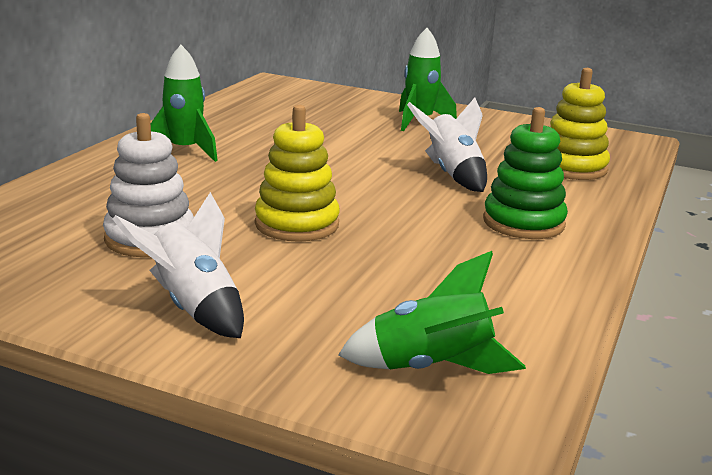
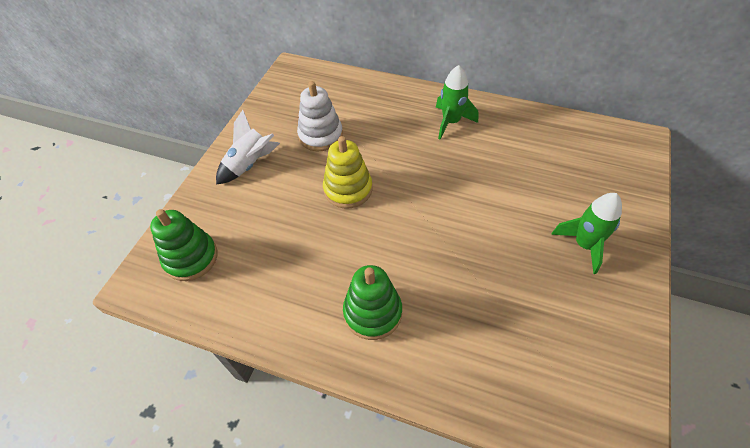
camera: 90 degrees right, 30 degrees up
(432, 368) = (191, 258): green rocket -> green stacking toy
(452, 174) = (457, 269): white rocket -> none
(572, 168) = (506, 364): yellow stacking toy -> none

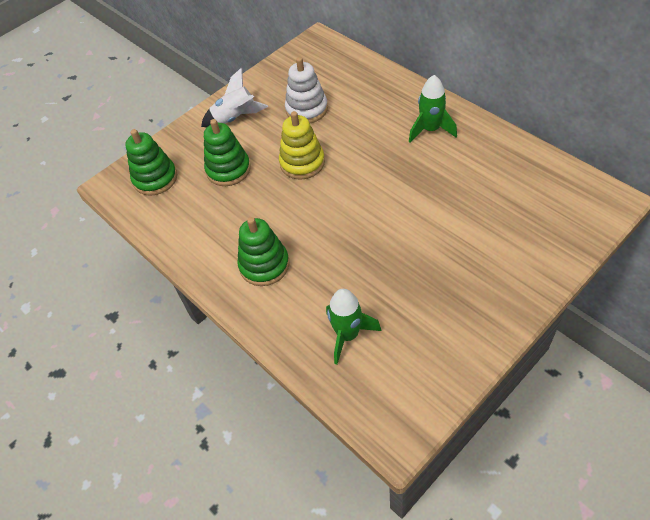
camera: 30 degrees right, 0 degrees up
(272, 221) = (228, 169): none -> green stacking toy
(584, 245) = (478, 276): green rocket -> green rocket (348, 335)

